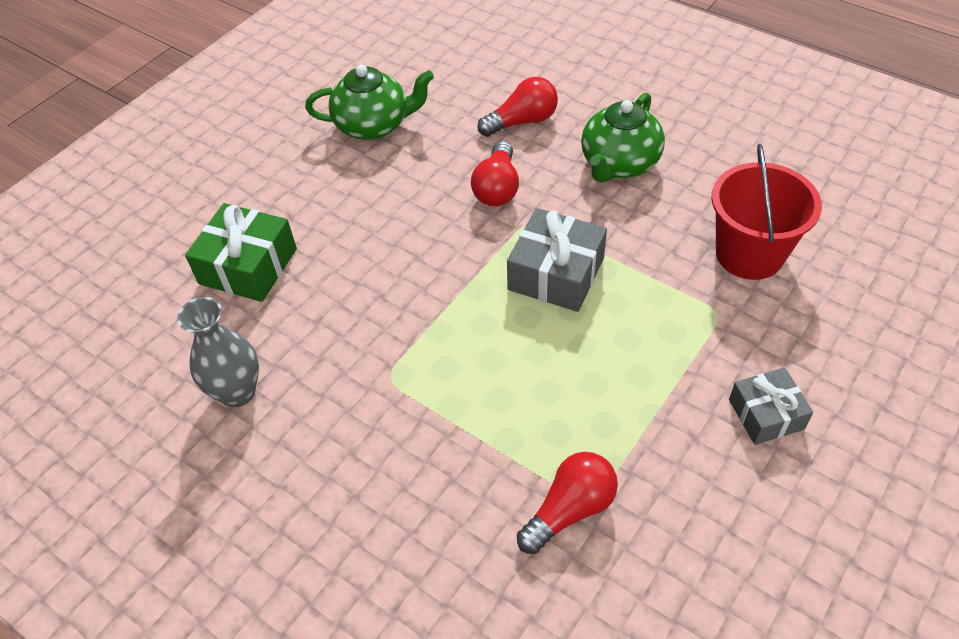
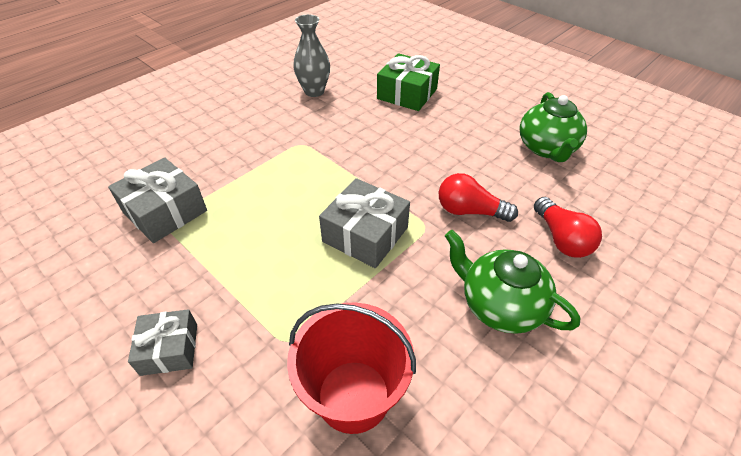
camera: 95 degrees right, 5 degrees down
(570, 509) = (165, 211): red light bulb -> grey gift

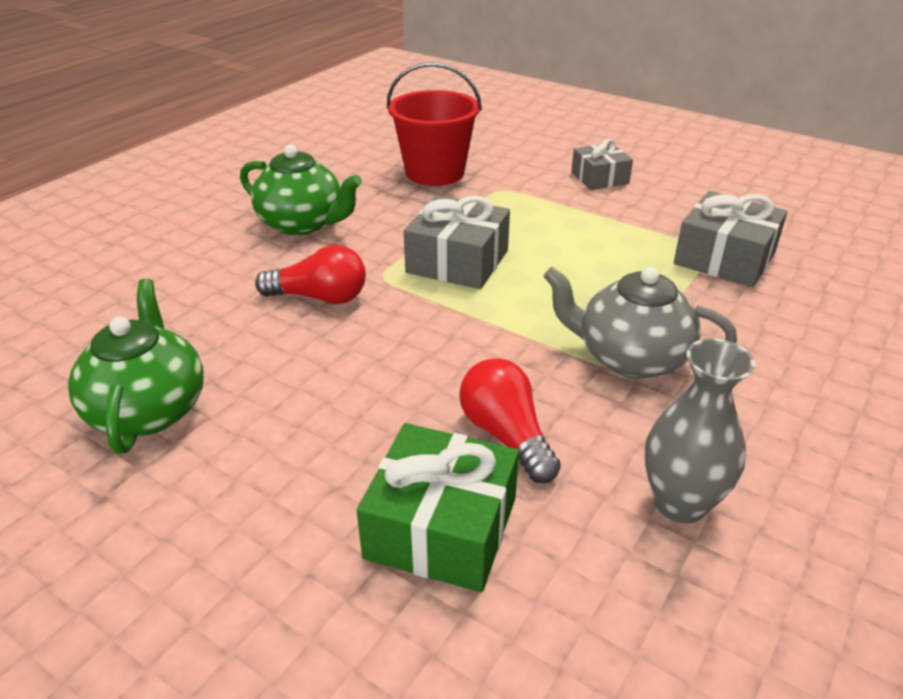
camera: 170 degrees right, 10 degrees down
(291, 147) = (630, 358): none -> grey teapot
(561, 239) = (204, 281): red light bulb -> red light bulb (506, 435)

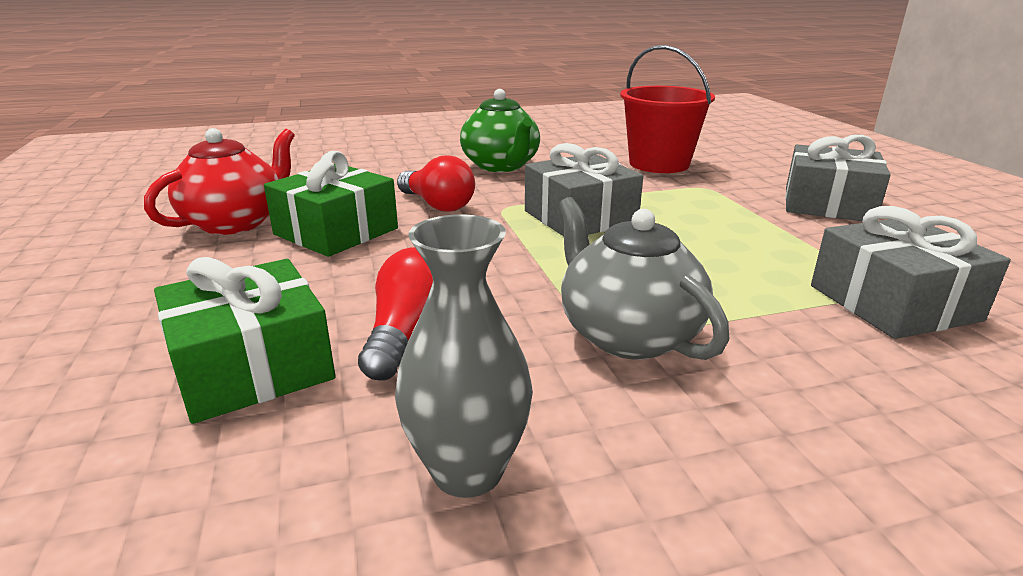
camera: 40 degrees right, 10 degrees down
(149, 409) = (236, 222): green teapot -> red teapot
(277, 370) = (336, 231): none -> green gift
(599, 178) = (828, 204): grey gift -> grey gift, size x1.54

